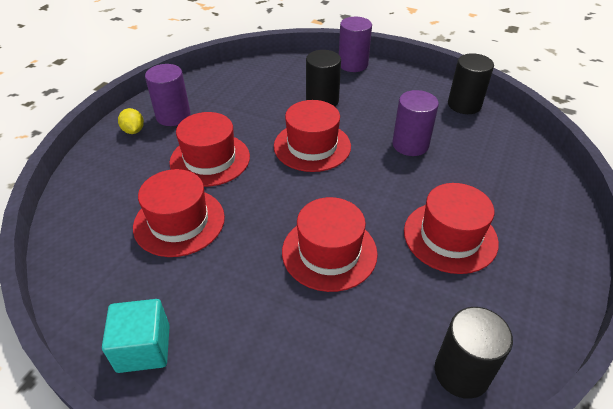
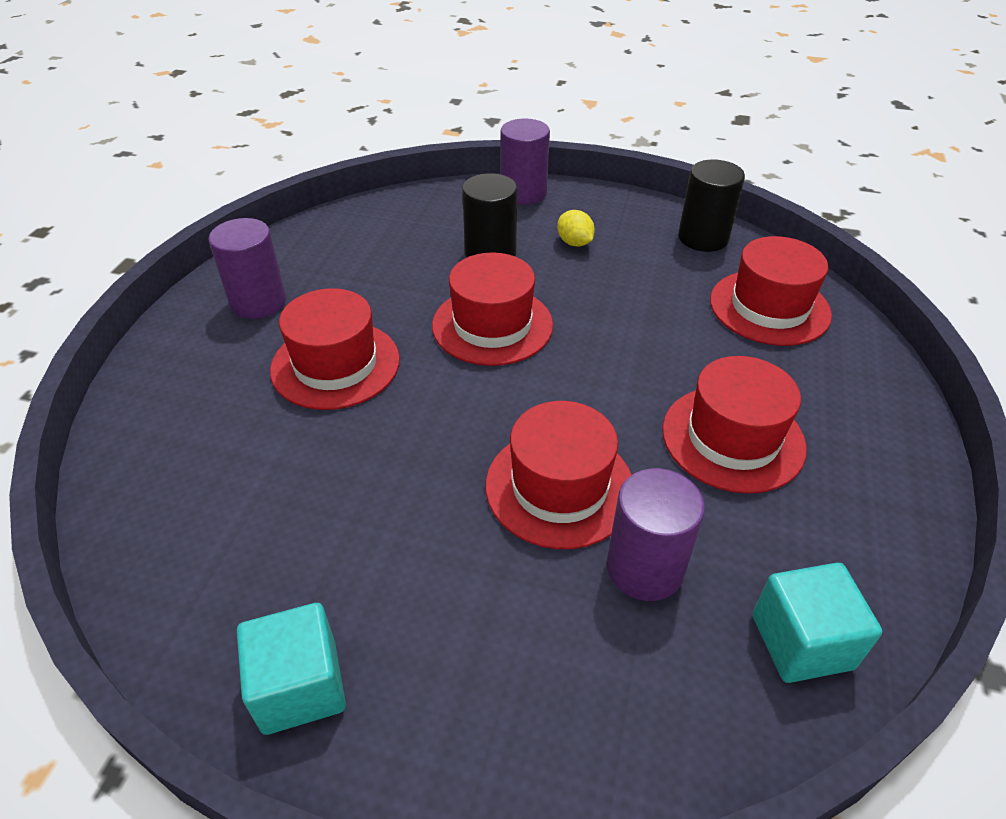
camera: 10 degrees left, 0 degrees up
(133, 131) = (198, 332): yellow lemon -> yellow lemon (574, 243)
(179, 222) = (309, 471): red hat -> red hat (769, 307)
(410, 145) = (640, 306): purple cylinder -> purple cylinder (645, 568)
(461, 372) = (801, 641): black cylinder -> turquoise cube

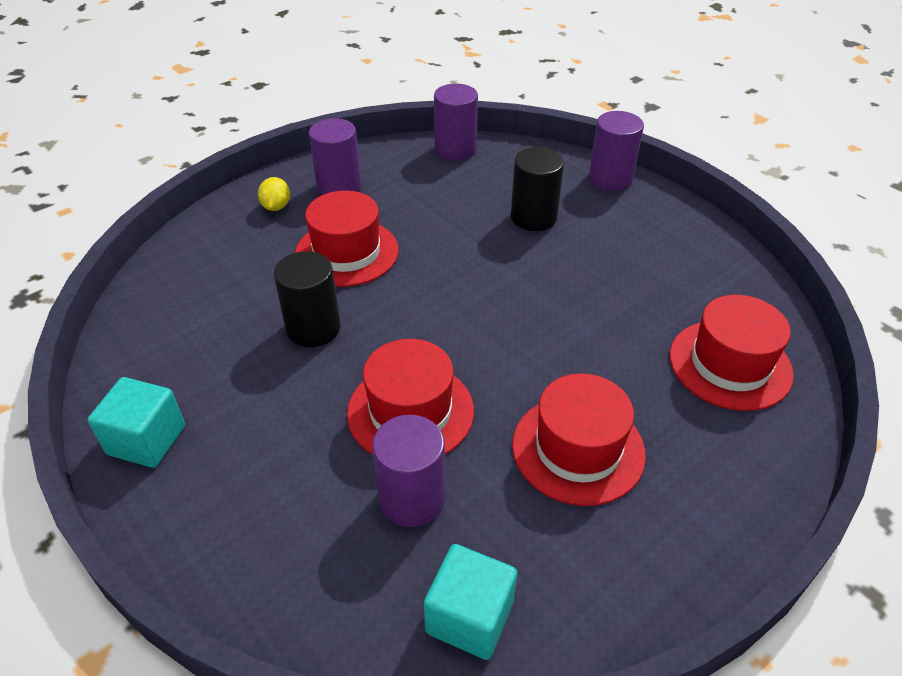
camera: 35 degrees right, 0 degrees up
(350, 218) = (455, 149): none -> purple cylinder
(492, 325) = (479, 273): red hat -> none
(574, 243) = (611, 236): yellow lemon -> yellow lemon (276, 206)
(703, 238) = (733, 279): black cylinder -> black cylinder (313, 328)

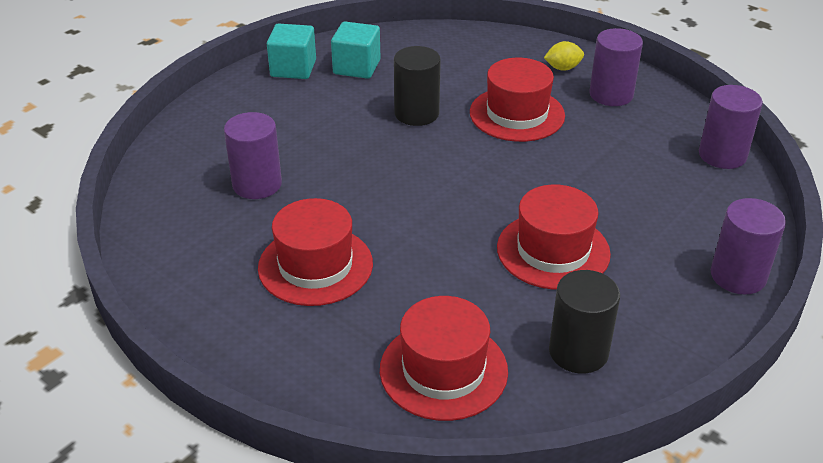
camera: 80 degrees right, 5 degrees down
(410, 411) = (339, 173): red hat -> red hat (553, 251)
(470, 617) = (164, 221): turquoise cube -> turquoise cube (356, 67)
(533, 217) = (626, 220): black cylinder -> black cylinder (578, 352)

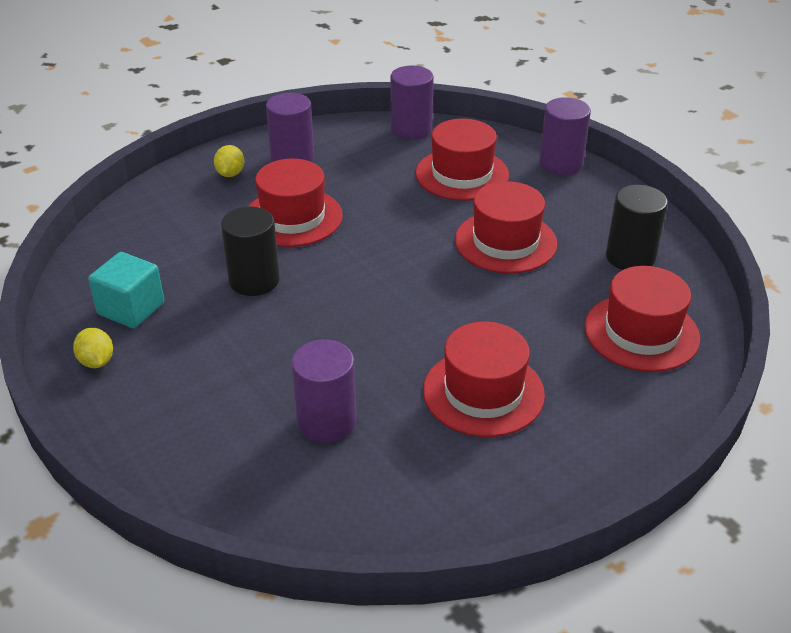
camera: 75 degrees left, 0 degrees up
(293, 68) = (96, 361): turquoise cube -> yellow lemon
(659, 203) = (462, 174): none -> red hat

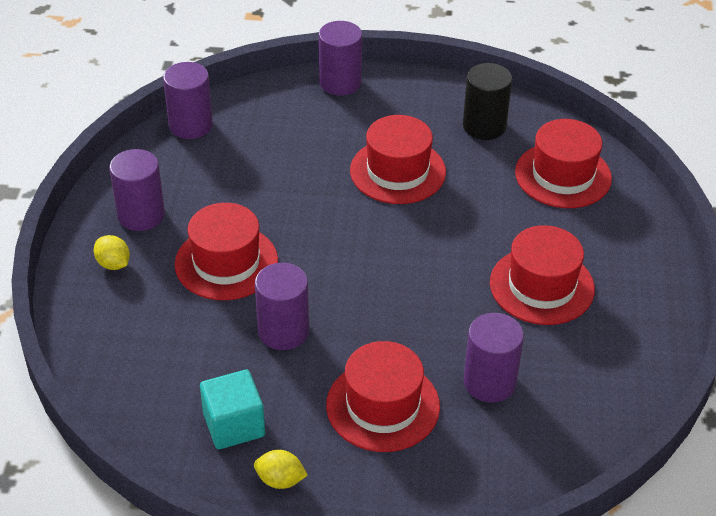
camera: 50 degrees left, 5 degrees up
(254, 280) = (283, 331): black cylinder -> purple cylinder
(462, 174) = (288, 138): red hat -> red hat (383, 406)

